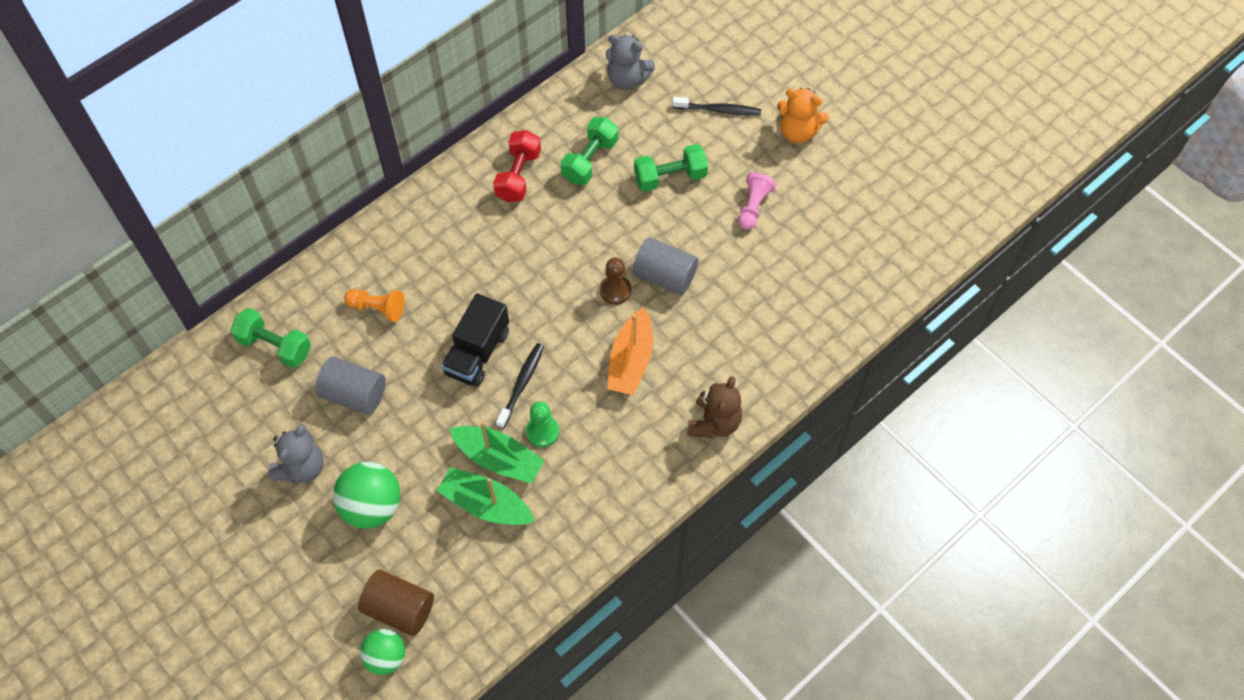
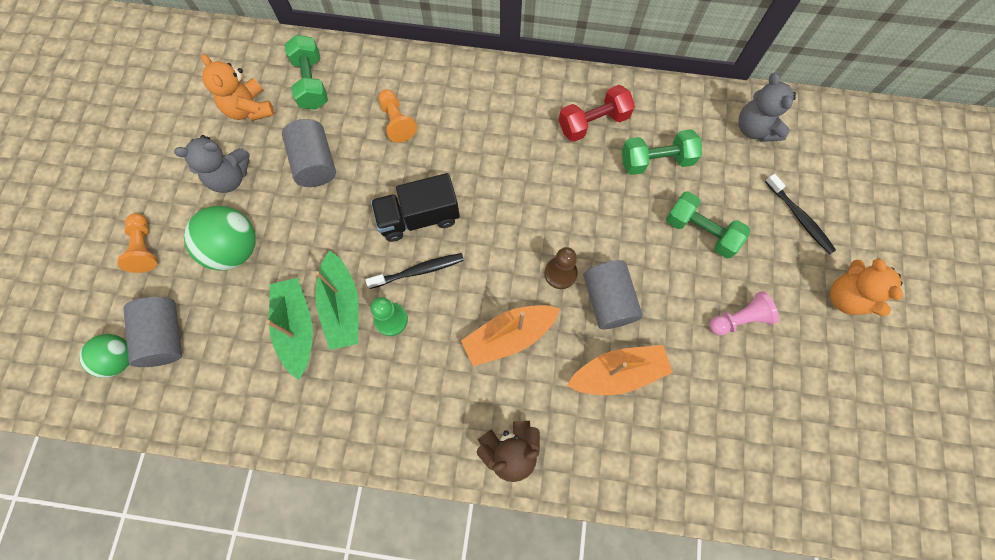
camera: 50 degrees right, 10 degrees up
(250, 410) = (249, 109): none -> orange teddy bear
(302, 576) = (145, 248): none -> orange pawn
(399, 609) = (165, 336): brown cylinder -> grey cylinder
(722, 311) = (618, 373): none -> orange boat

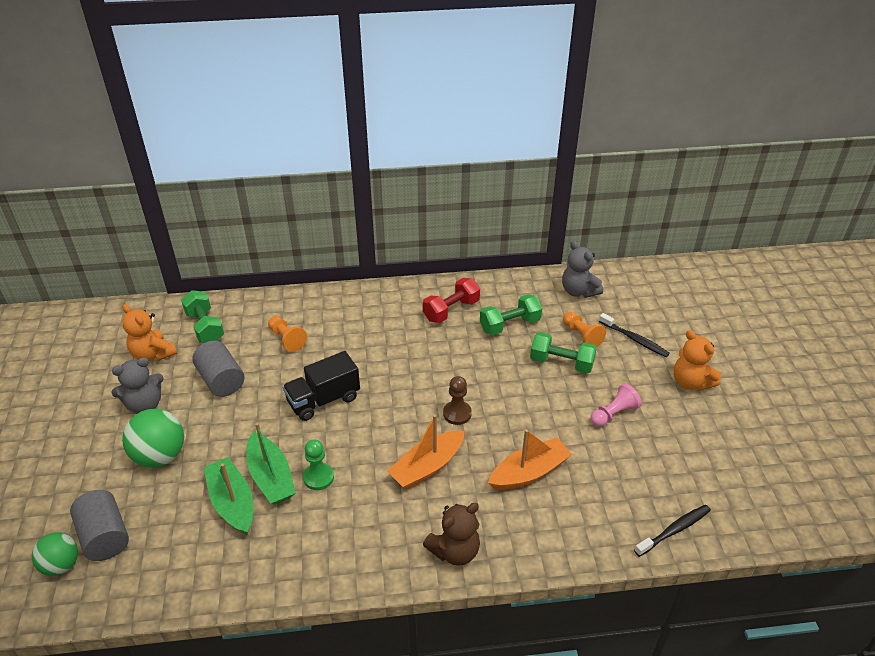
camera: 15 degrees left, 30 degrees down
(145, 248) = (72, 472): orange pawn -> orange pawn (582, 335)
(419, 271) = (334, 437): black toothbrush -> black toothbrush (674, 530)
(608, 300) = (503, 424): grey cylinder -> none

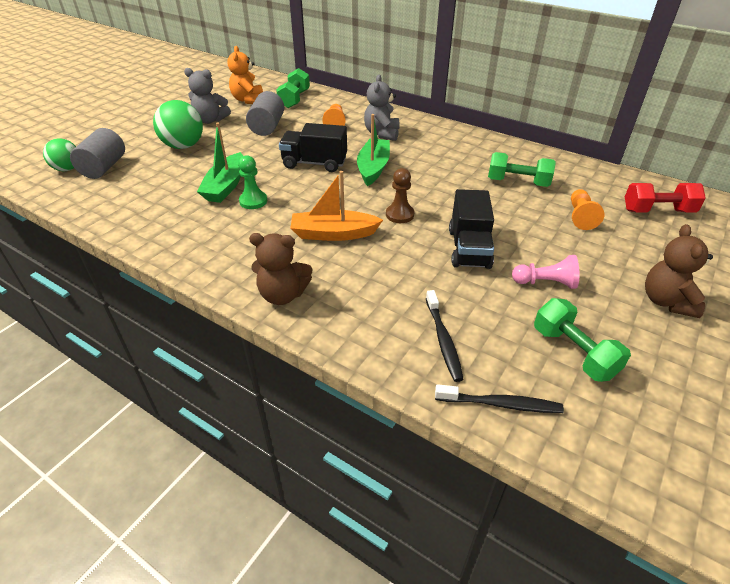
camera: 40 degrees right, 0 degrees up
(232, 502) = (186, 187): green boat -> green boat (373, 168)
(451, 310) = (477, 155): red dumbbell -> red dumbbell (657, 211)
(529, 472) = (410, 280): orange boat -> none
(539, 415) = (469, 248): none -> black truck
(561, 363) = (536, 225): green dumbbell -> green dumbbell (573, 352)
(578, 291) = (615, 187): grey teddy bear -> grey teddy bear (382, 134)
(634, 339) = (636, 242): black toothbrush -> black toothbrush (443, 340)
(690, 382) = (666, 301): orange teddy bear -> brown teddy bear

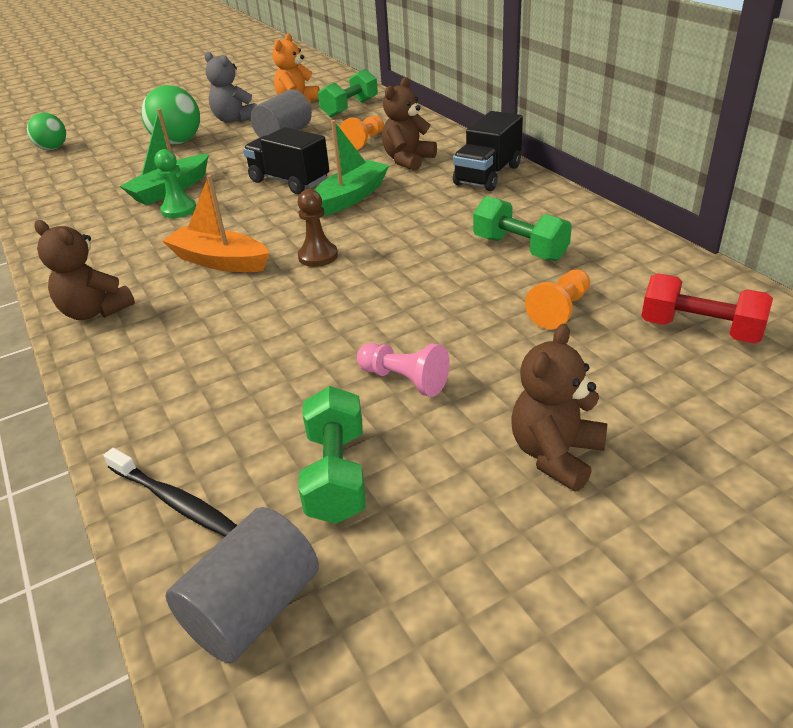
camera: 30 degrees right, 5 degrees down
(104, 168) = (83, 152): grey cylinder -> grey cylinder (253, 608)
(382, 134) = (408, 160): grey teddy bear -> brown teddy bear
(443, 340) = (198, 408): black toothbrush -> none
(469, 248) = (355, 314): black truck -> black truck (487, 175)

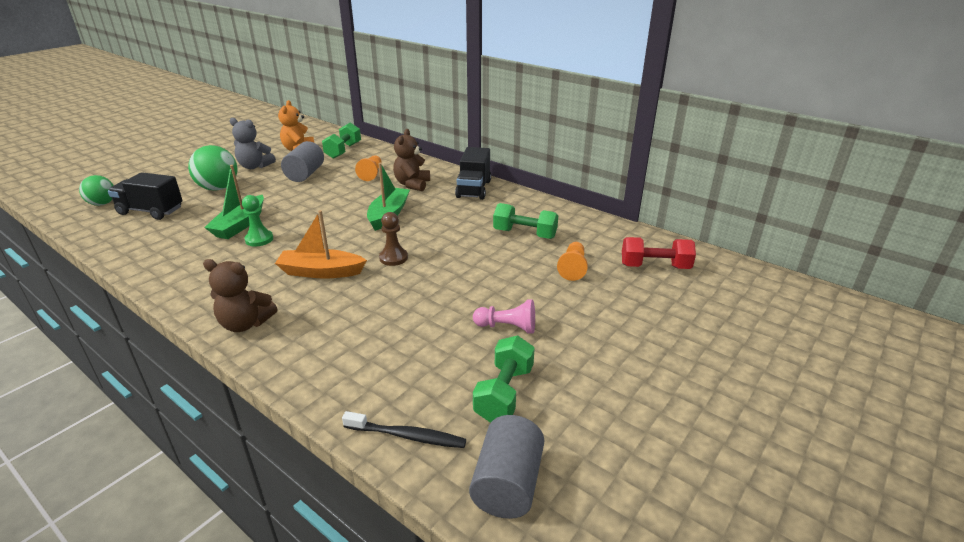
camera: 25 degrees left, 5 degrees down
(289, 181) = (334, 208): black truck -> black truck (150, 211)
(336, 474) = (504, 393): green dumbbell -> green dumbbell turned 45 degrees clockwise
(555, 454) = (623, 351): brown teddy bear -> none

